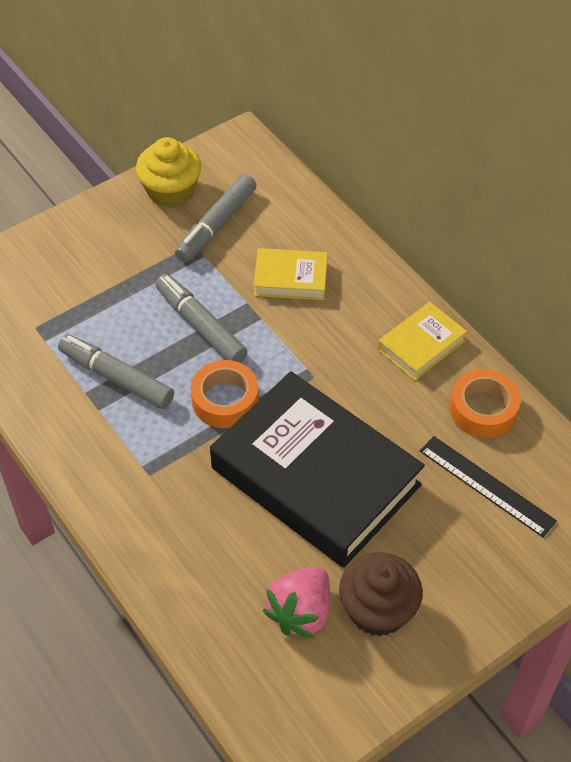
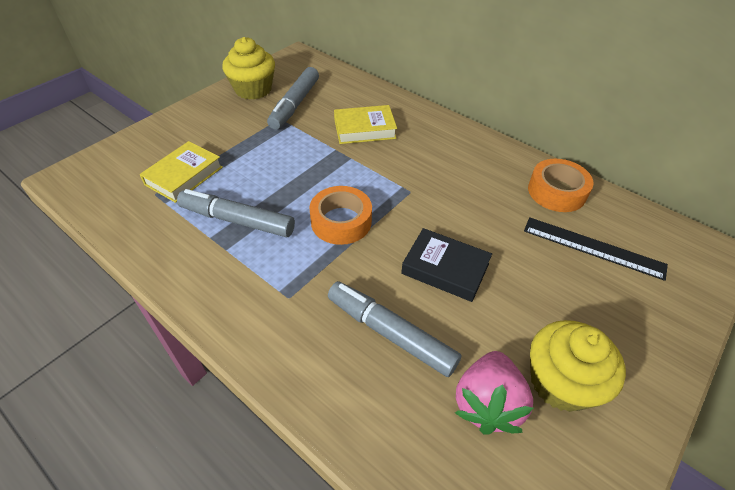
camera: 15 degrees left, 5 degrees down
(201, 326) = (302, 170): grey marker -> grey marker (390, 333)
(315, 476) = (445, 268): black book -> black book, size x0.45
(378, 609) = (561, 382): brown cupcake -> yellow cupcake
(421, 345) = (485, 156): yellow book -> yellow book (184, 176)

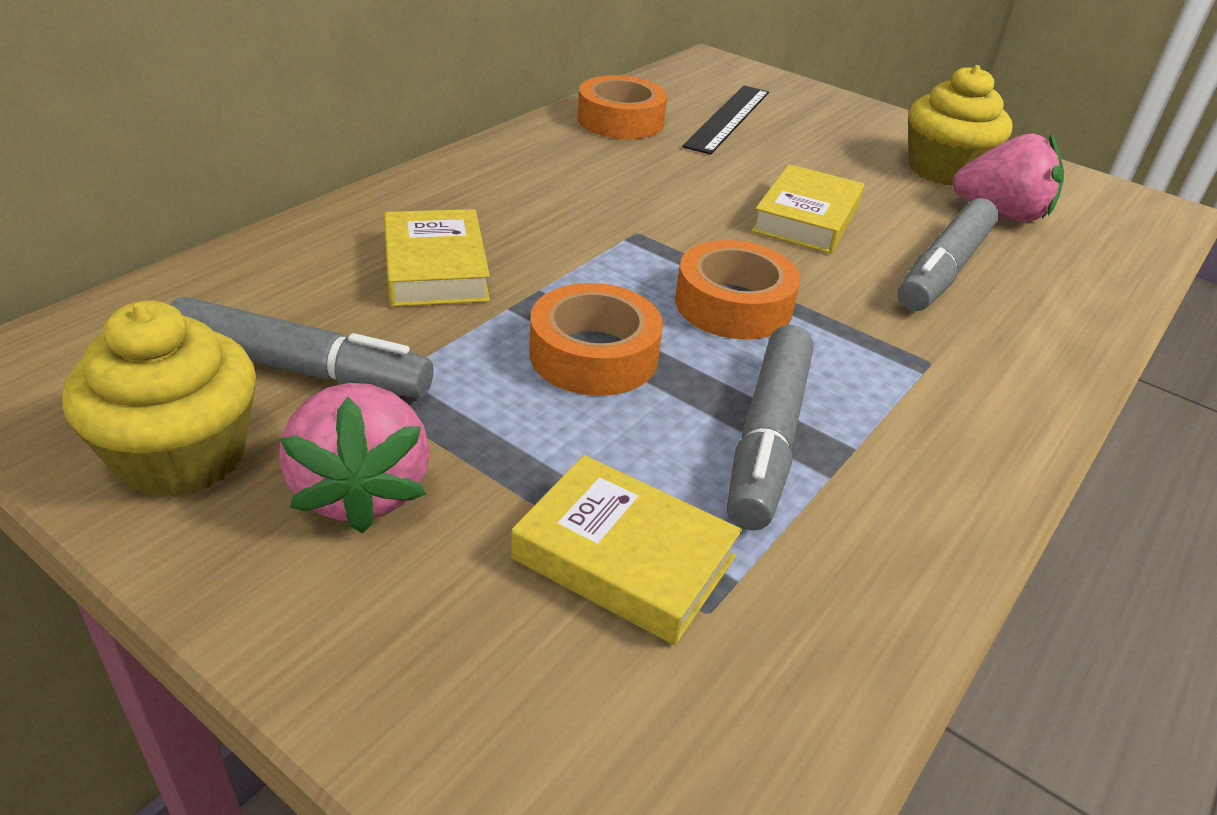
camera: 95 degrees left, 10 degrees down
(230, 122) = (361, 491): none -> pink strawberry
(300, 172) = (594, 355): none -> orange tape
(445, 268) = (806, 218): black book -> yellow book

